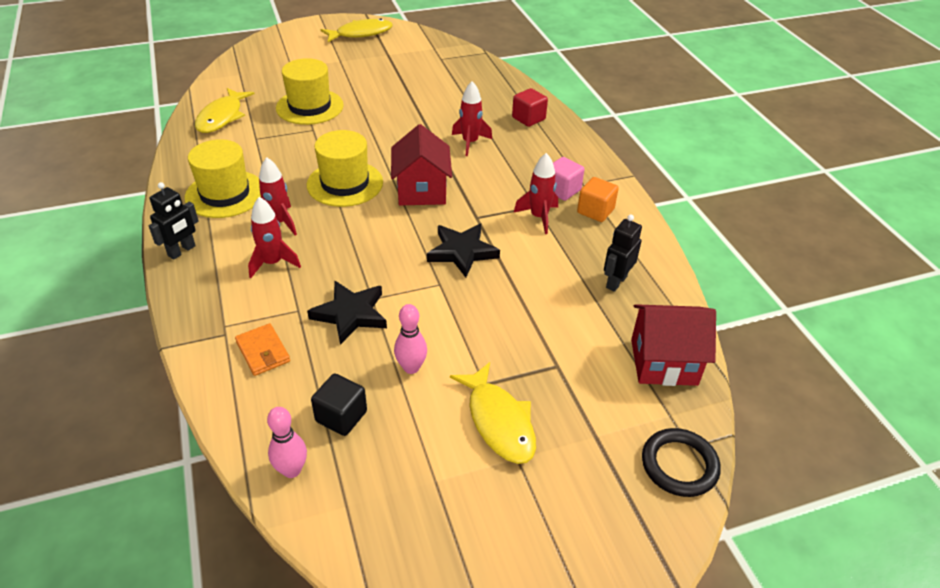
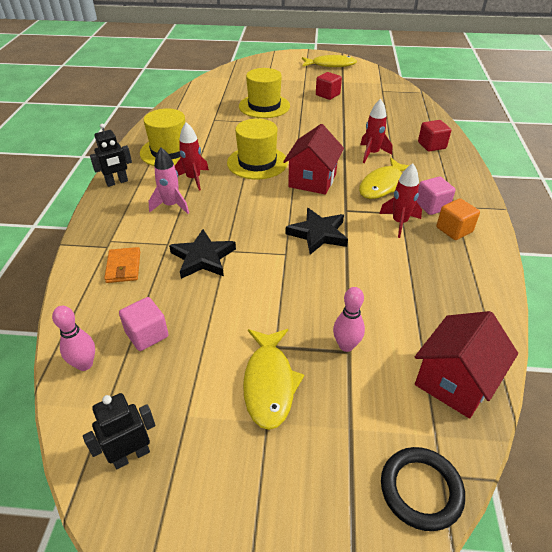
camera: 25 degrees right, 0 degrees up
(222, 117) = (200, 102): yellow fish -> yellow fish (383, 185)
(273, 263) = (171, 206): red rocket -> pink rocket
(341, 416) = (147, 334): black cube -> pink cube
(379, 76) = (327, 95): none -> red cube
(411, 367) = (224, 313): pink bowling pin -> pink bowling pin (346, 345)
(616, 282) = (443, 294): black robot -> black robot (131, 455)
(664, 362) = (454, 381): red house -> red house turned 75 degrees counterclockwise

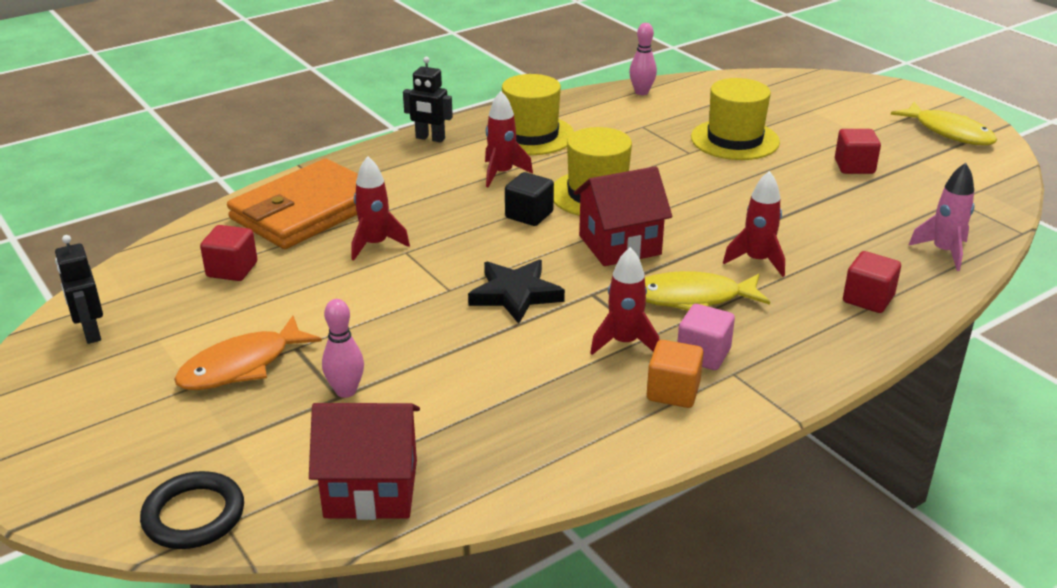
camera: 50 degrees right, 10 degrees down
(85, 364) = (164, 259): pink bowling pin -> pink bowling pin (641, 92)
(123, 267) = (306, 211): orange wallet -> orange wallet, size x2.34
(131, 455) = (91, 333): black robot -> black robot turned 135 degrees counterclockwise
(147, 334) = (232, 270): pink cube -> red cube
(171, 206) = (435, 185): pink rocket -> pink rocket (944, 252)
(203, 258) = (375, 245): black star -> red rocket
(247, 191) = (529, 215): none -> black cube
(269, 383) = (241, 366): yellow fish -> orange fish

